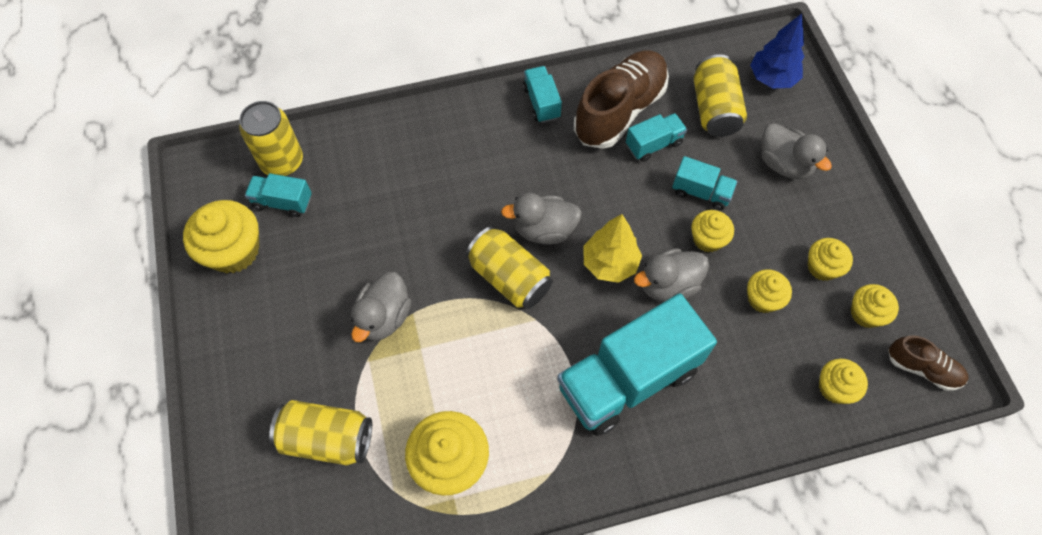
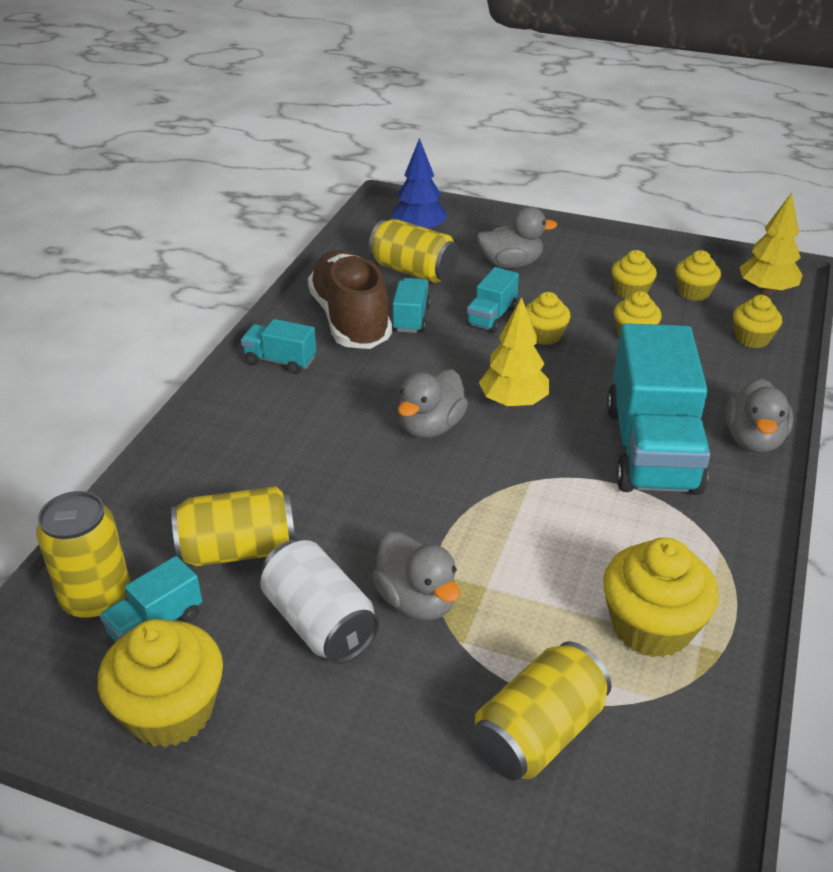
camera: 55 degrees left, 25 degrees down
(334, 278) = (320, 623): none -> white can
(509, 277) = (463, 476): yellow can -> yellow can (238, 550)
(668, 285) = (570, 378): grey duck -> grey duck (753, 440)
(701, 192) = (491, 317): turquoise truck -> turquoise truck turned 150 degrees clockwise
(922, 368) = (766, 290): brown shoe -> yellow tree

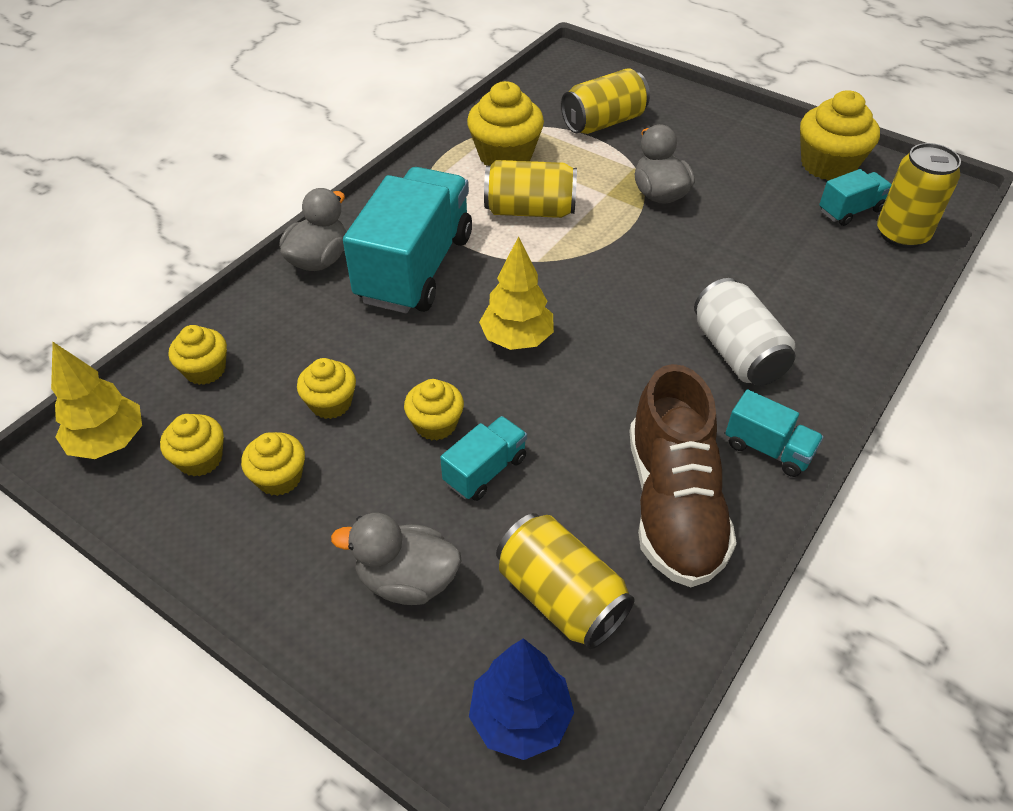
camera: 165 degrees left, 10 degrees up
(238, 550) = (795, 249): yellow can -> yellow can (530, 210)
(320, 623) = (731, 193): white can -> white can (737, 352)
(411, 318) = (591, 490): turquoise truck -> none
(430, 427) = (610, 328): grey duck -> none

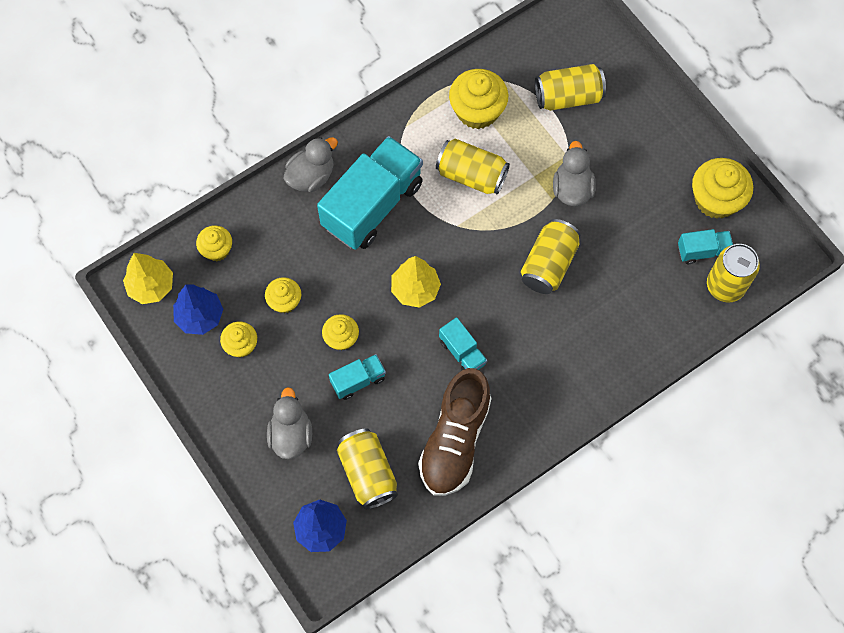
camera: 20 degrees right, 20 degrees up
(200, 459) = (200, 316): yellow cupcake -> blue tree
(407, 580) = (291, 434): grey duck -> grey duck turned 60 degrees clockwise
(677, 268) = (549, 264): none -> yellow can
(737, 352) = (550, 348): white can -> none
(768, 449) = (529, 423): turquoise truck -> turquoise truck (462, 352)

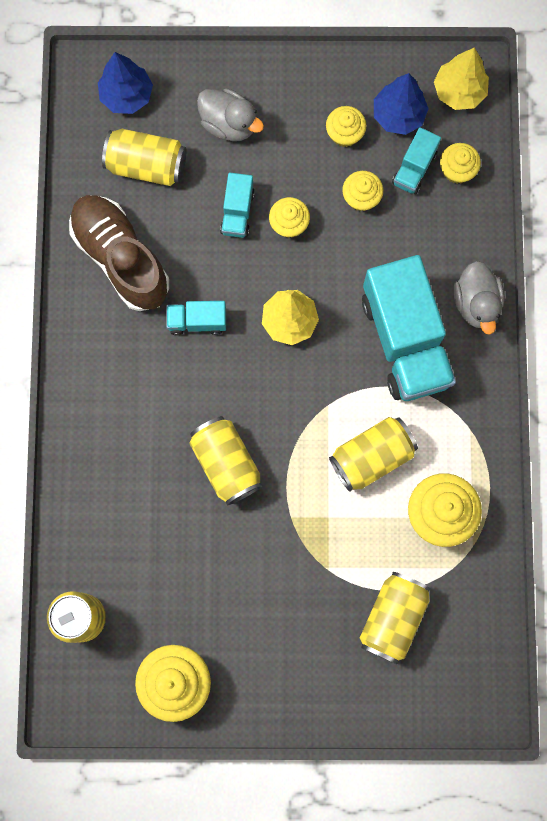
camera: 125 degrees right, 10 degrees up
(572, 189) = (288, 545): grey duck -> none
(703, 251) = (132, 624): turquoise truck -> turquoise truck (414, 168)

